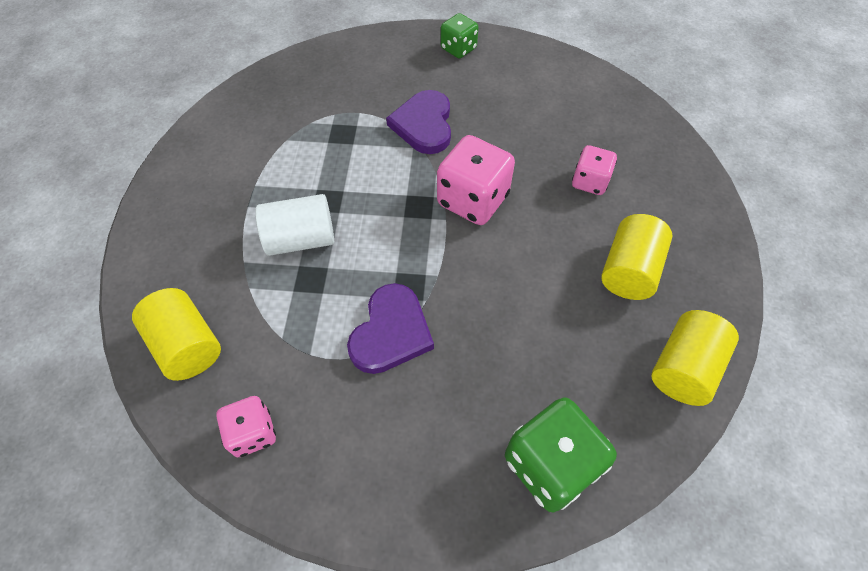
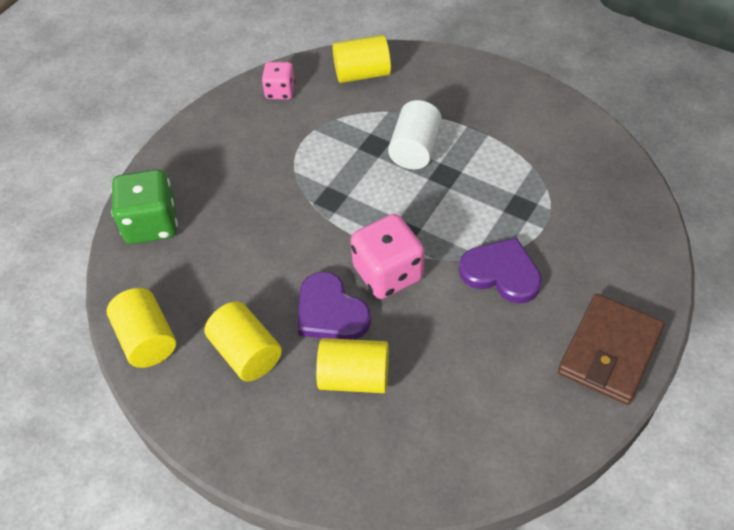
camera: 120 degrees right, 5 degrees down
(391, 332) = (300, 176): purple heart -> purple heart (330, 312)
(458, 49) = (609, 351): green dice -> brown wallet
(589, 182) = (354, 377): pink dice -> yellow cylinder

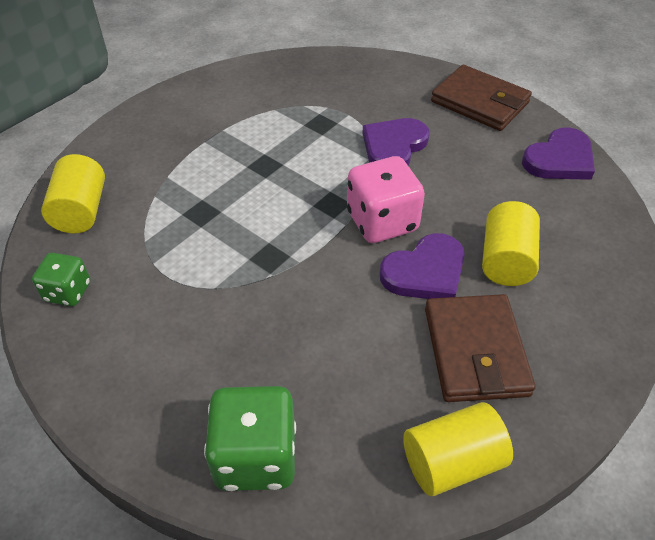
camera: 85 degrees left, 5 degrees down
(246, 353) = (475, 351): yellow cylinder -> brown wallet
(280, 91) = (68, 292): pink dice -> green dice
(415, 149) = (220, 182): white cylinder -> none
(523, 435) = (559, 159): none -> purple heart

